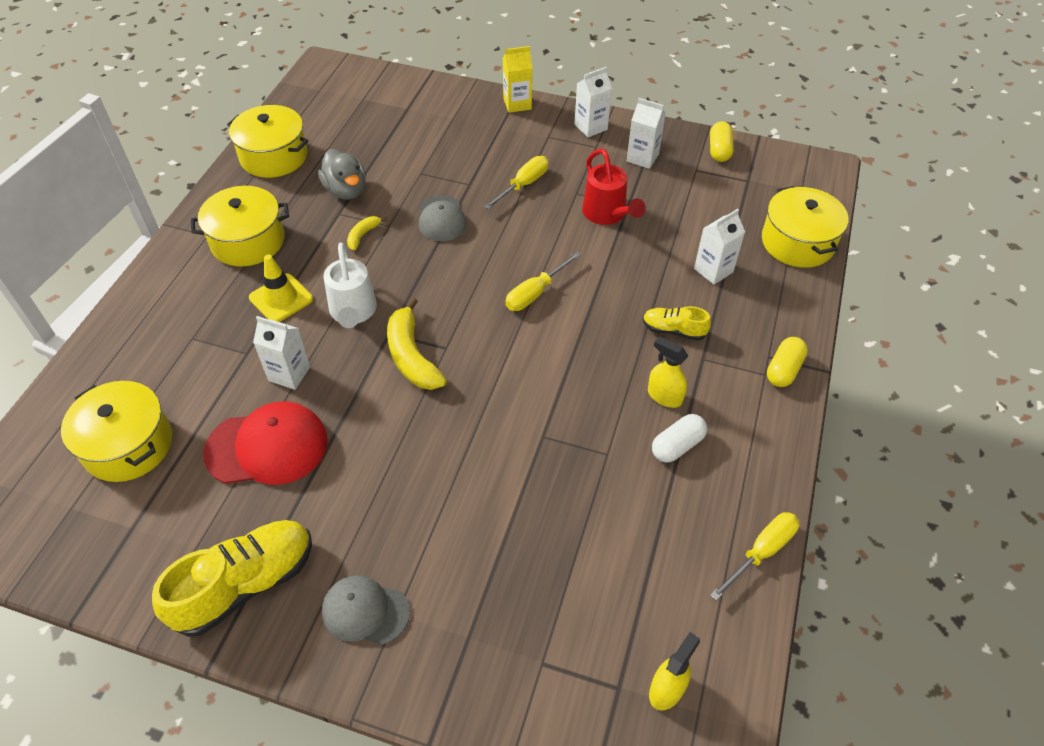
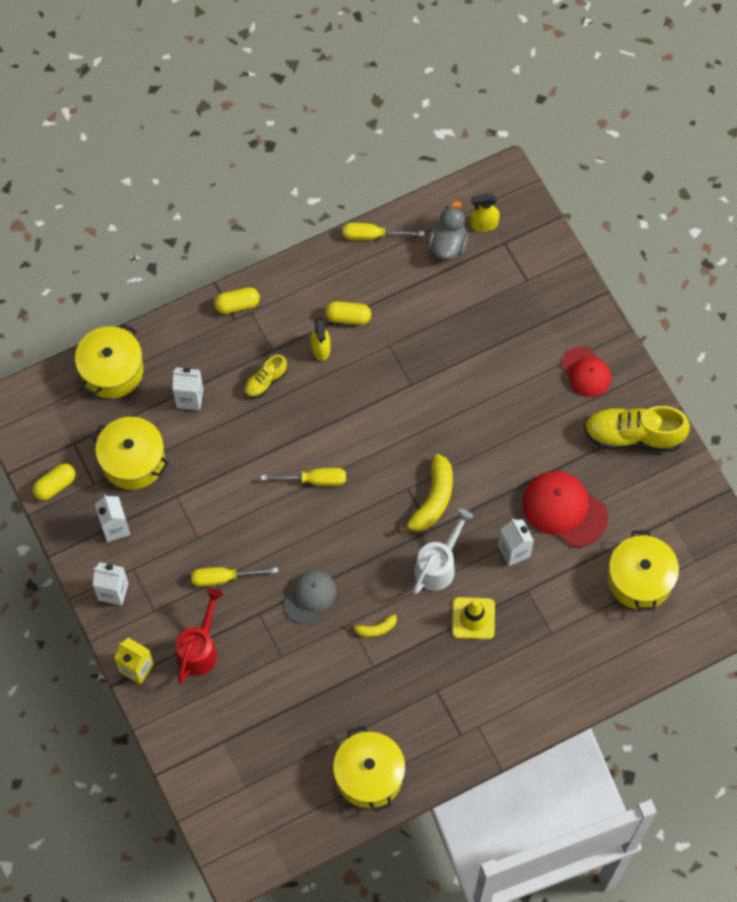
camera: 135 degrees left, 15 degrees up
(248, 241) = (455, 694): yellow pot -> yellow pot (133, 460)
(346, 190) = (348, 686): grey duck -> grey duck (448, 245)
(365, 611) = (586, 372): grey cap -> red cap
(607, 214) = (200, 500): red watering can -> red watering can (199, 649)
(673, 330) = (265, 381): yellow shoe -> yellow shoe turned 75 degrees clockwise
(677, 446) = (348, 317): white capsule -> yellow capsule

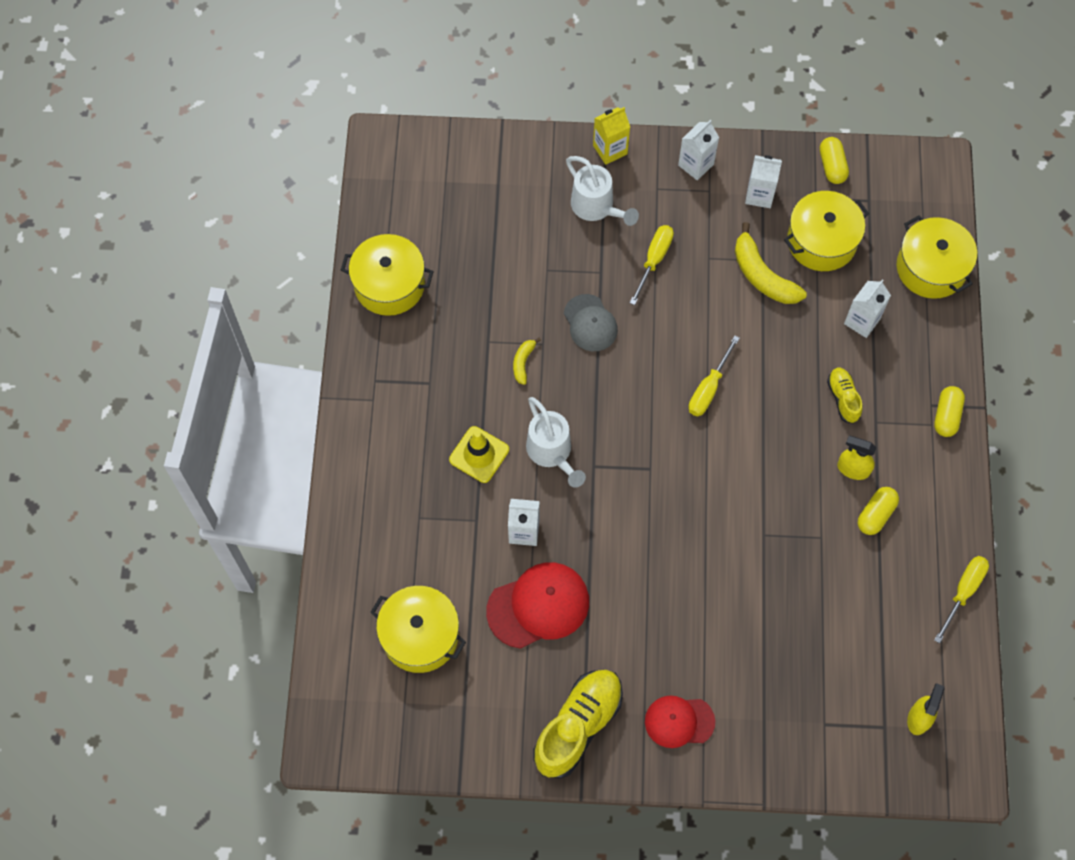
camera: 120 degrees right, 0 degrees up
(199, 649) = (596, 207): red watering can -> white watering can
(433, 500) = (623, 485): yellow banana -> yellow banana (762, 275)
(448, 245) = (912, 665): grey duck -> none

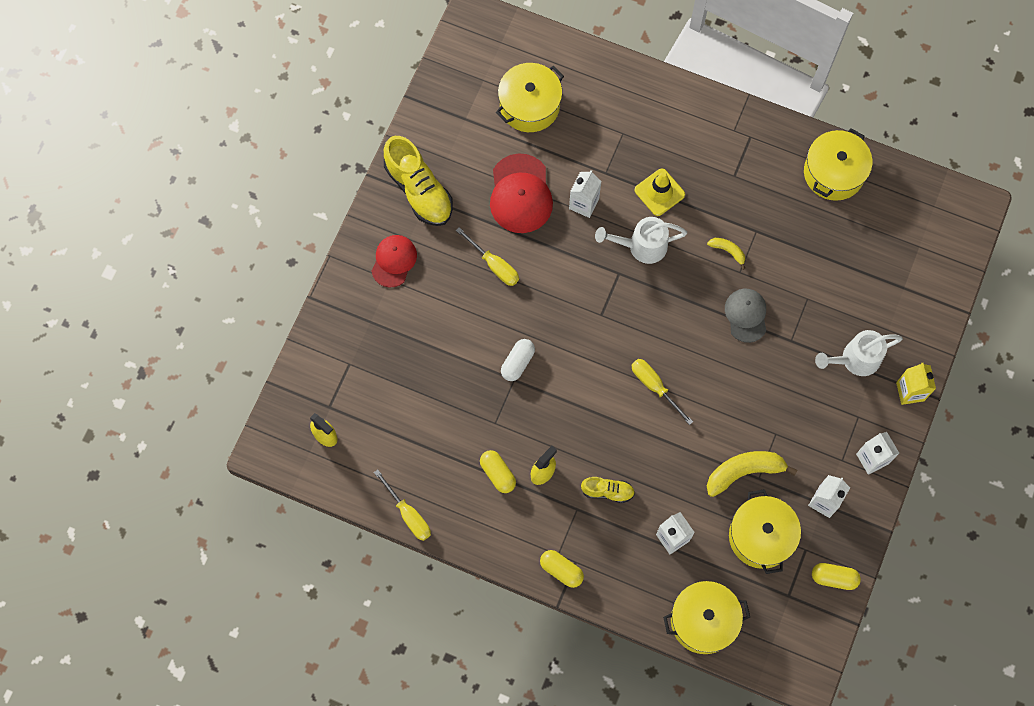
camera: 110 degrees right, 5 degrees up
(590, 323) = (746, 315): grey cap -> grey cap turned 90 degrees clockwise
(654, 260) = (788, 388): yellow screwdriver -> yellow screwdriver (494, 265)
(742, 537) = (518, 363): none -> white capsule

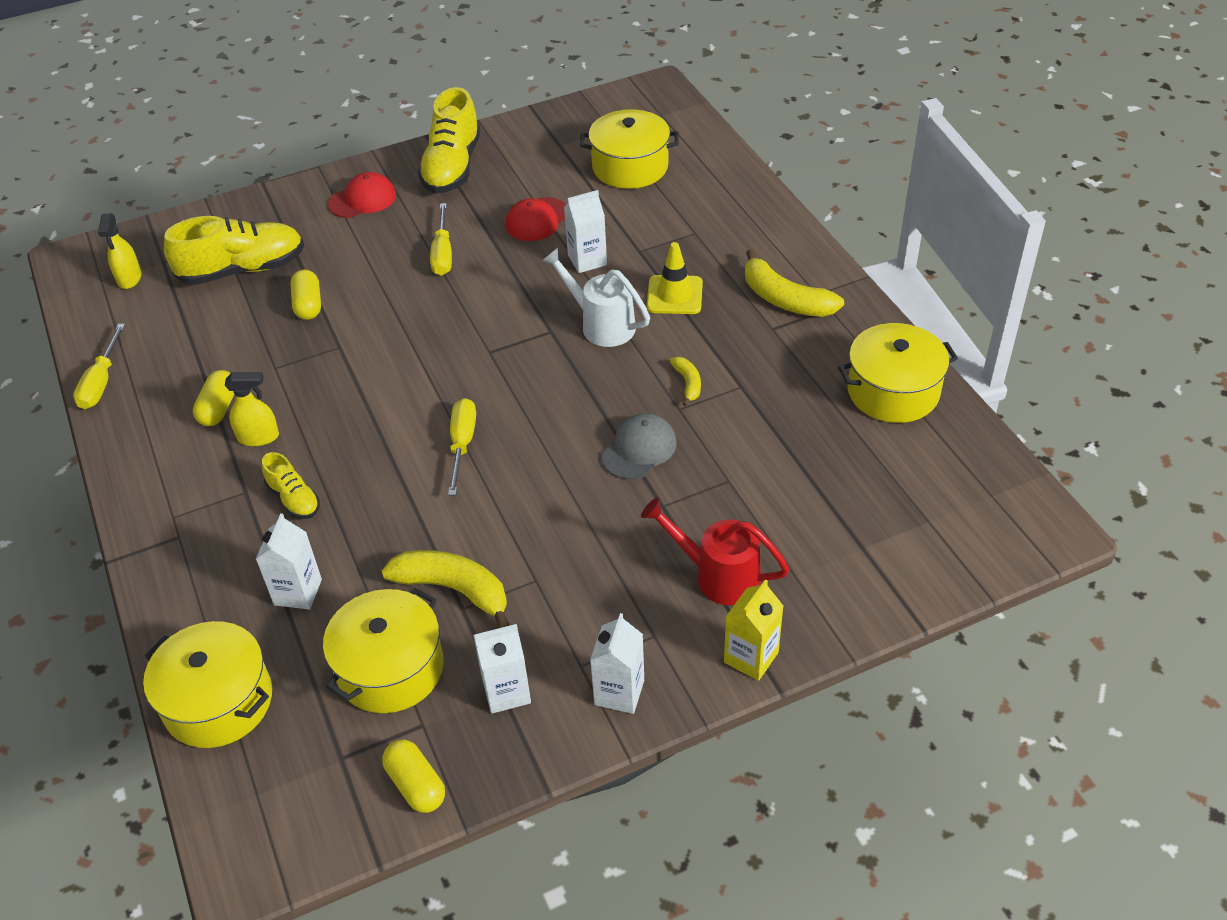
camera: 45 degrees right, 25 degrees down
(387, 373) = (243, 270): none -> yellow shoe
(518, 363) = (361, 336): white capsule -> none
(520, 194) = (537, 220): red cap -> red cap, size x0.65
(561, 570) = (155, 533): yellow capsule -> yellow capsule (308, 305)
(721, 148) = (785, 299): none -> yellow banana
(855, 359) = (718, 576): white watering can -> red watering can

